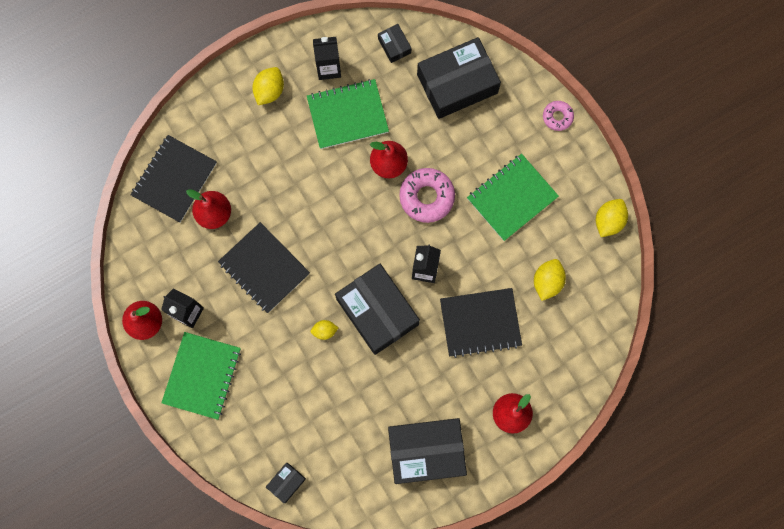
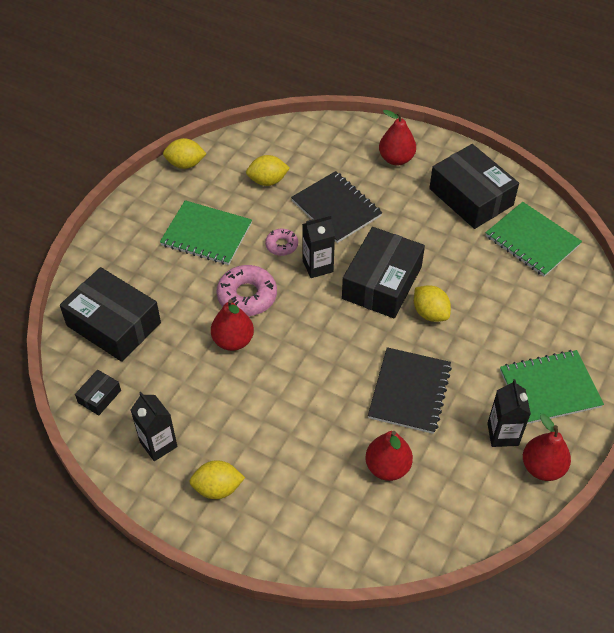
camera: 120 degrees left, 25 degrees down
(174, 179) = (378, 528): black notebook -> none
(286, 482) = (580, 276): black box -> none
(324, 331) = (430, 313): yellow lemon -> yellow lemon, size x1.60
(347, 115) = (202, 400): green notebook -> green notebook (532, 240)
(557, 117) = (105, 235): pink donut -> pink donut (281, 245)

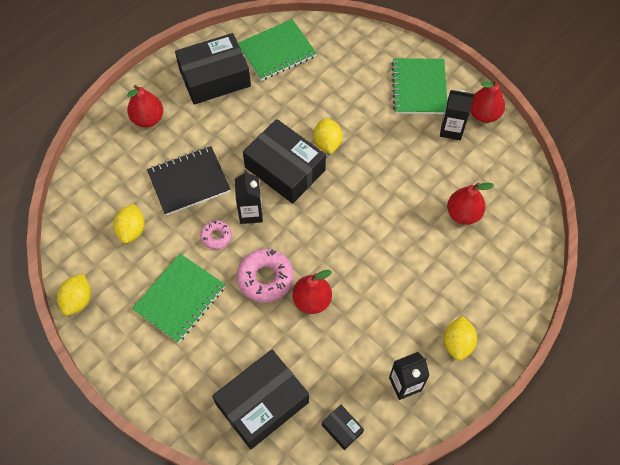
camera: 75 degrees left, 10 degrees up
(409, 391) = (399, 179): black notebook -> none
(430, 313) = (327, 143): yellow lemon -> yellow lemon turned 75 degrees counterclockwise

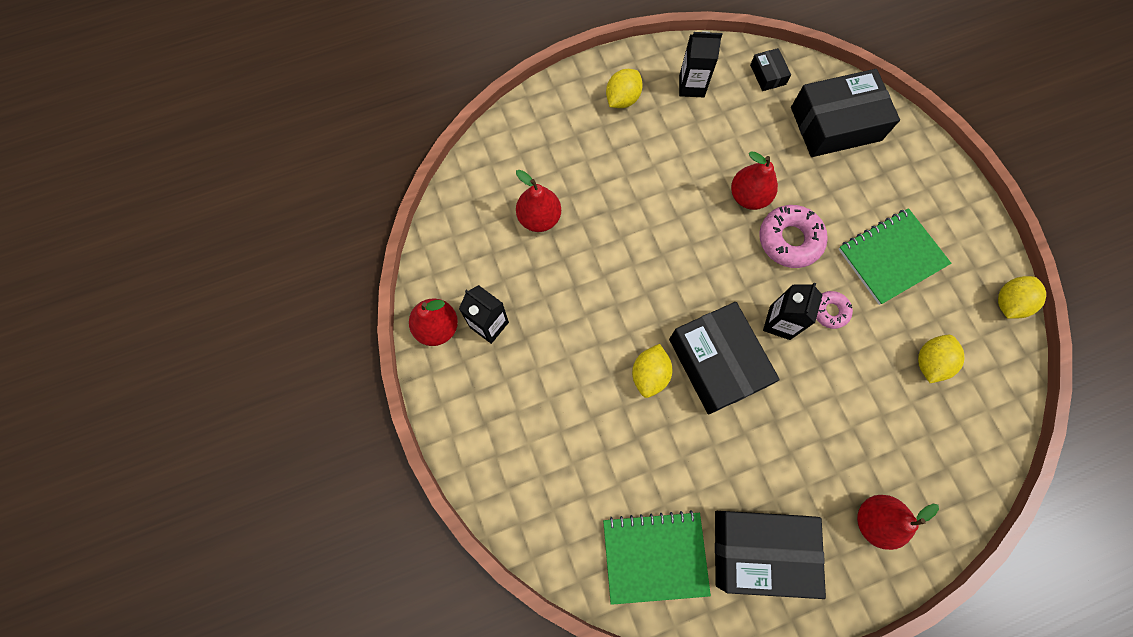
camera: 155 degrees left, 10 degrees up
(189, 182) = (843, 397): black notebook -> none
(419, 87) = (492, 403): green notebook -> none

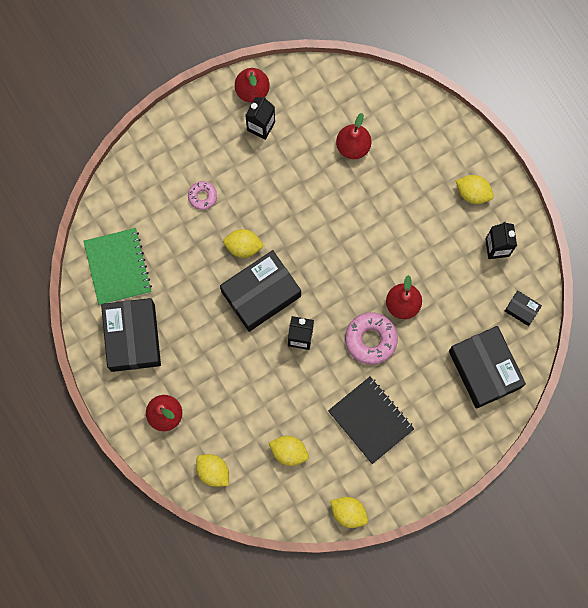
camera: 80 degrees right, 5 degrees up
(767, 74) = (522, 309): black box -> black box turned 60 degrees clockwise
(830, 311) = (316, 374): pink donut -> pink donut (202, 196)
(891, 257) = (370, 420): green notebook -> black notebook
(955, 466) = (213, 471): none -> yellow lemon

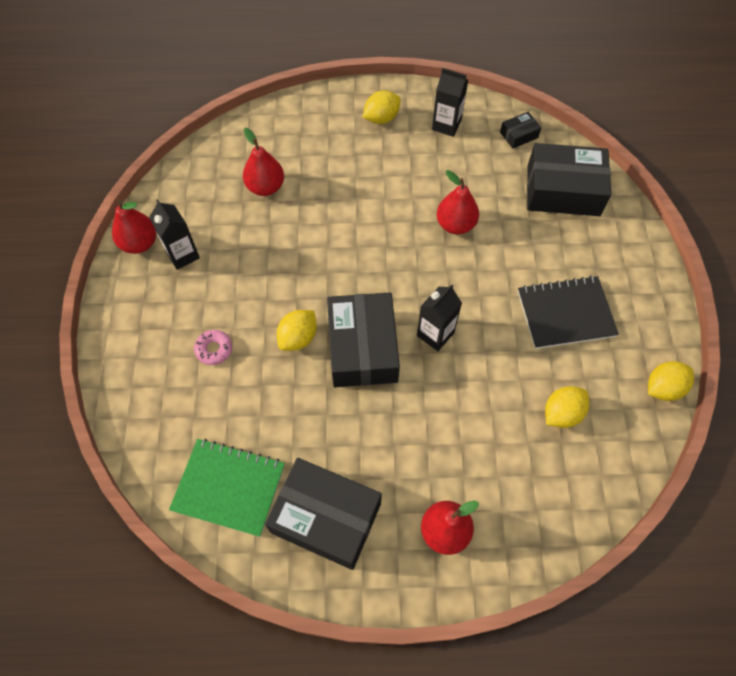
camera: 60 degrees left, 15 degrees down
(213, 471) = (546, 512): yellow lemon -> none
(370, 339) = (476, 270): pink donut -> none

